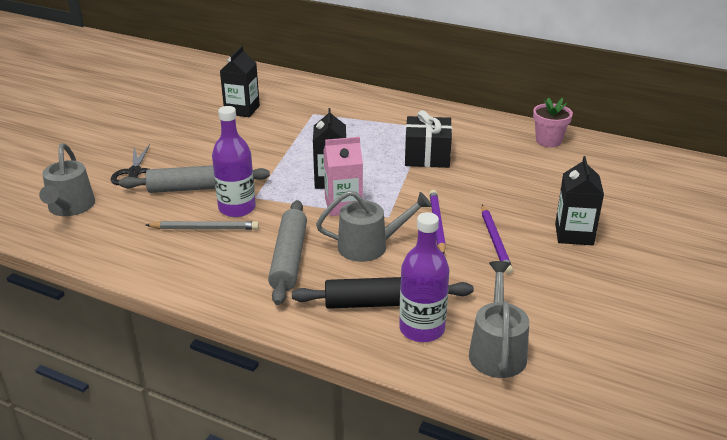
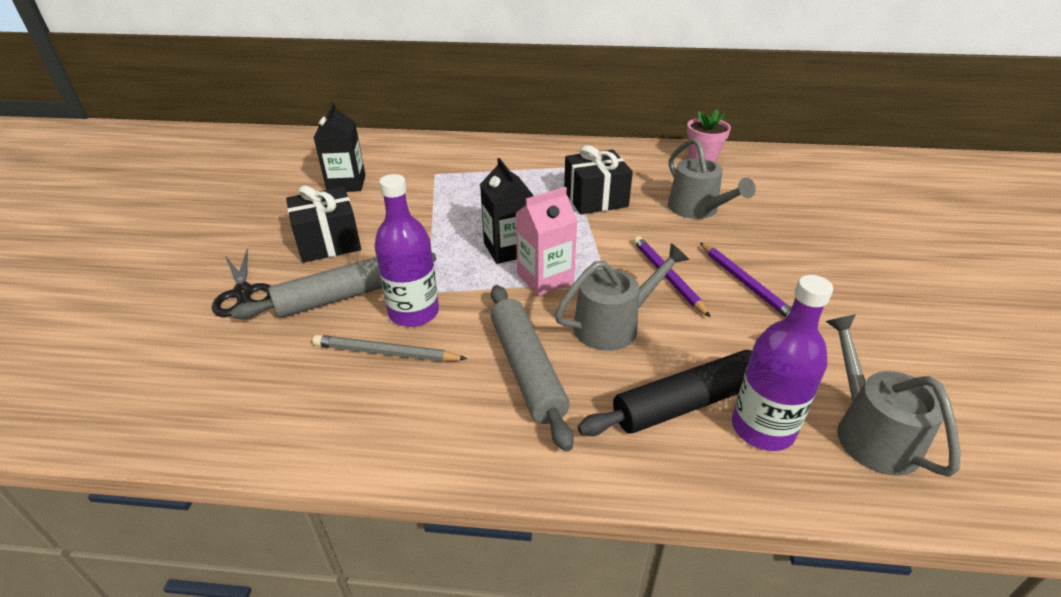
camera: 20 degrees left, 5 degrees up
(70, 207) = (166, 368): grey watering can -> grey watering can (697, 209)
(205, 228) = (386, 353): grey pencil -> grey pencil turned 150 degrees counterclockwise
(206, 150) = (328, 242): none -> black gift
(574, 234) = (815, 256): black carton -> none

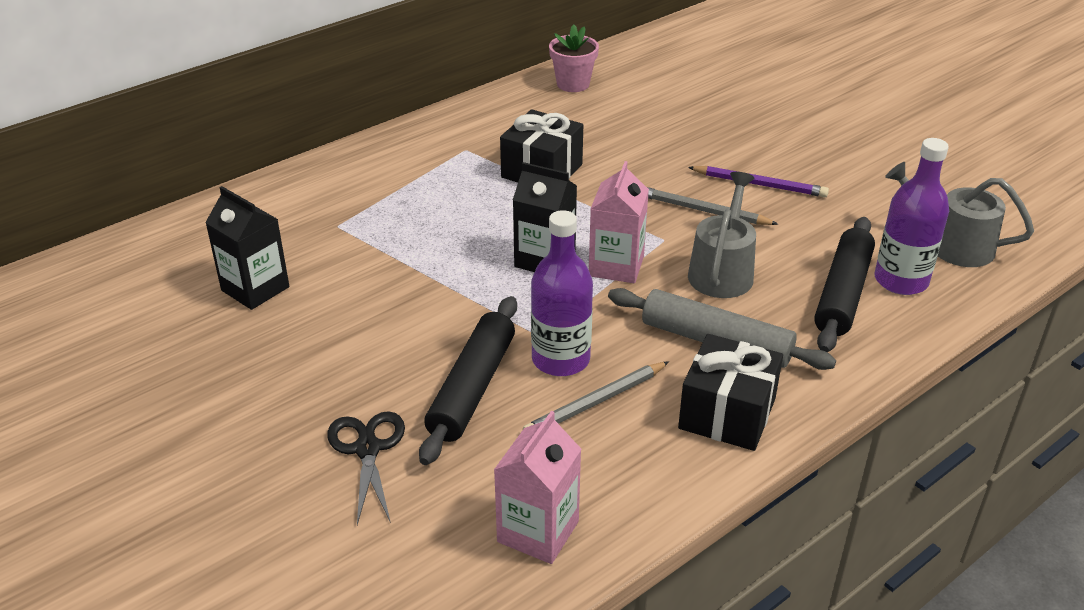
camera: 45 degrees left, 0 degrees up
(220, 405) = (538, 531): none -> pink carton
(243, 293) = (367, 449): black scissors -> black scissors turned 120 degrees counterclockwise
(328, 242) = (359, 354): black gift -> black gift (727, 413)
(342, 296) = (472, 388): grey rolling pin -> black rolling pin
(667, 277) = (703, 210): purple pencil -> grey pencil
(697, 209) = (639, 138): grey watering can -> none

